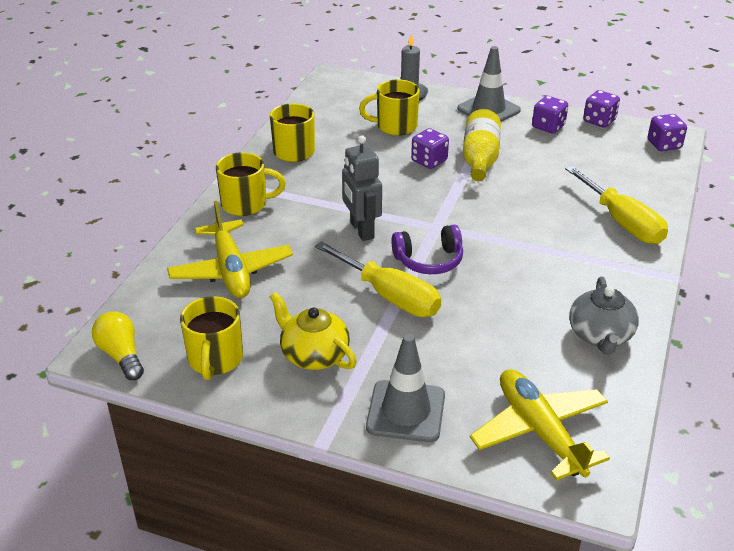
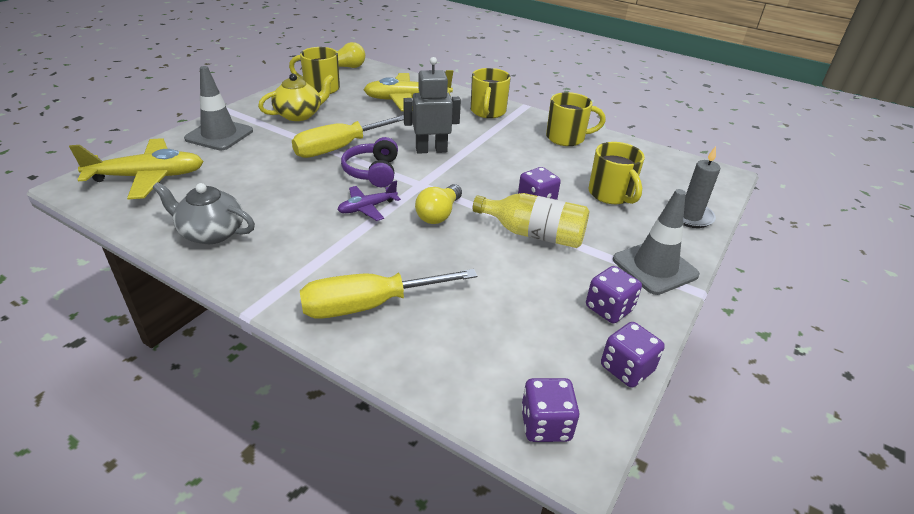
camera: 100 degrees right, 0 degrees up
(395, 126) = (611, 194): yellow mug -> yellow mug turned 150 degrees clockwise
(481, 208) = (439, 214): none -> yellow light bulb
(497, 250) = (367, 208): none -> purple plane

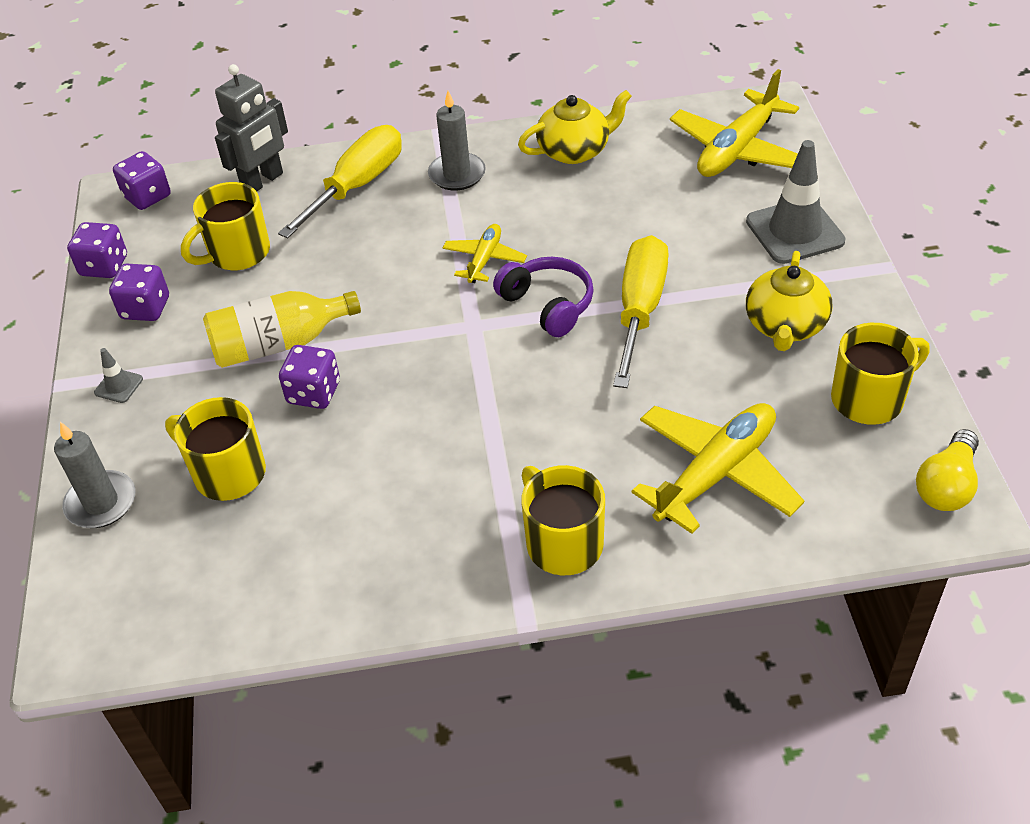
camera: 145 degrees right, 10 degrees up
(211, 233) = (575, 150): grey teapot -> yellow teapot
(298, 267) = (457, 174): none -> grey candle
(367, 208) = (484, 259): purple plane -> yellow plane
(431, 150) = (532, 388): grey robot -> grey robot (262, 181)
(439, 214) = (404, 301): yellow light bulb -> none
(566, 138) = (376, 565): yellow mug -> yellow mug (237, 253)
(655, 267) = (118, 386): grey traffic cone -> grey traffic cone, size x0.45

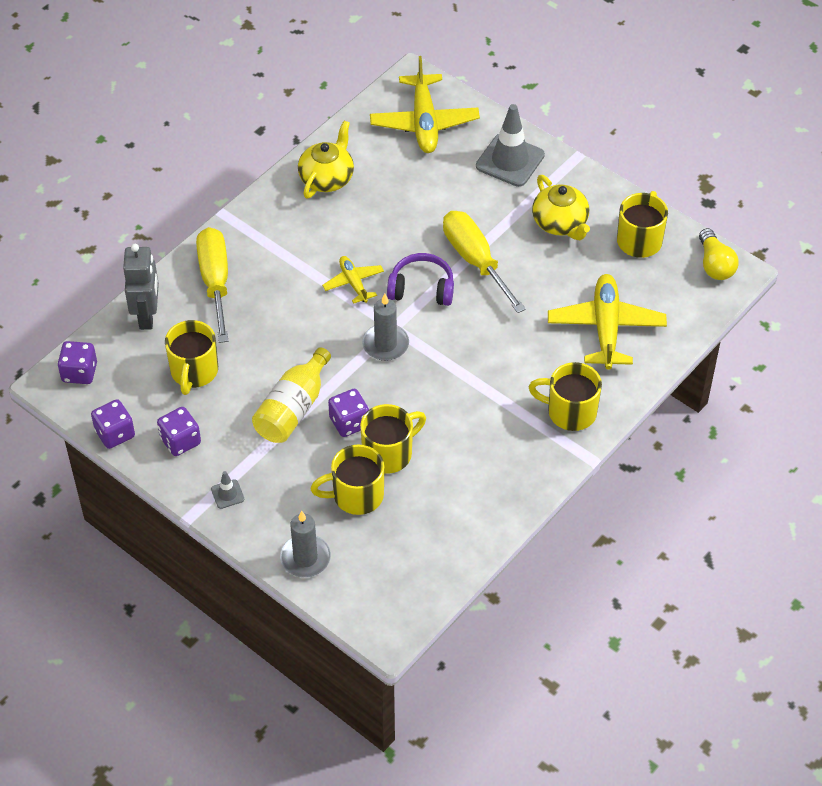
camera: 45 degrees left, 5 degrees up
(313, 451) = (389, 453): none -> yellow mug
(457, 174) = (271, 237): grey candle -> grey candle (385, 344)

